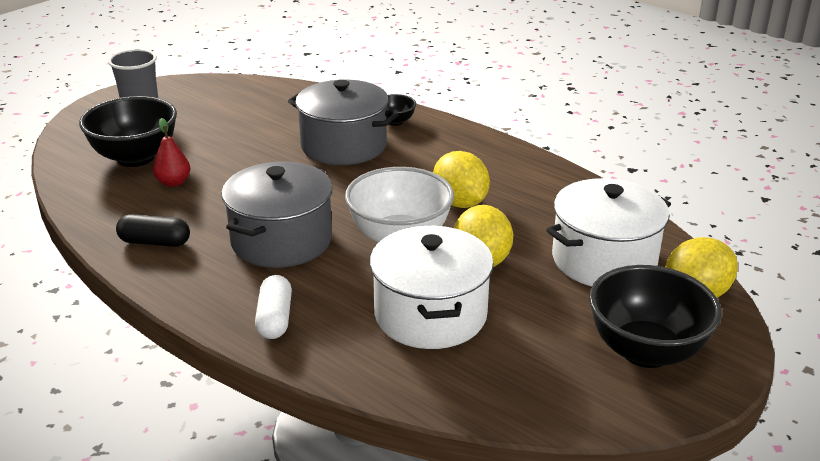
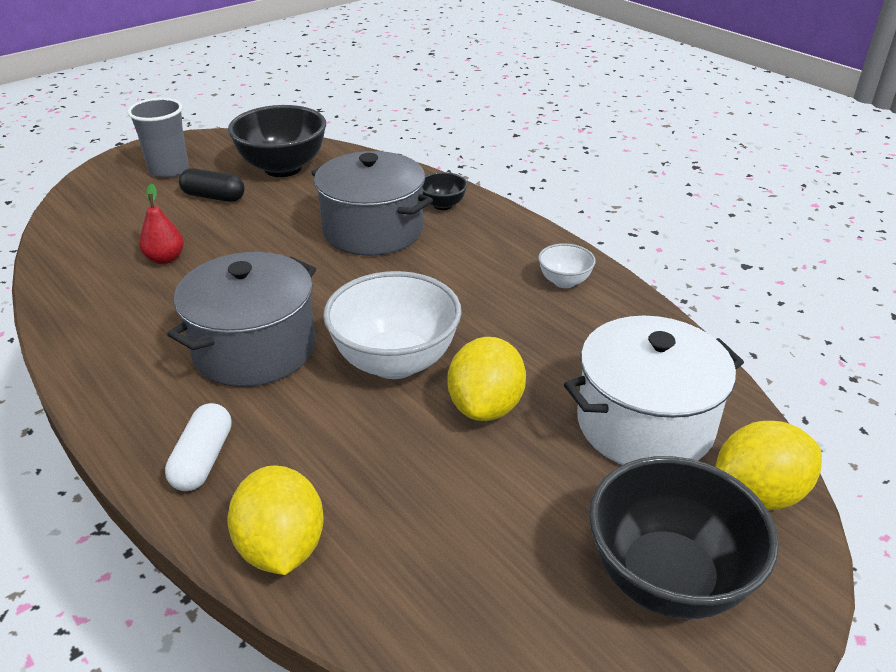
camera: 10 degrees right, 5 degrees up
(135, 158) = (138, 224): black bowl -> black bowl (283, 168)
(155, 242) = (111, 335): black capsule -> black capsule (213, 197)
(430, 315) = (396, 479): white pot -> none
(460, 203) = (484, 320): yellow lemon -> yellow lemon (281, 547)
(514, 170) = (564, 282): none -> white bowl

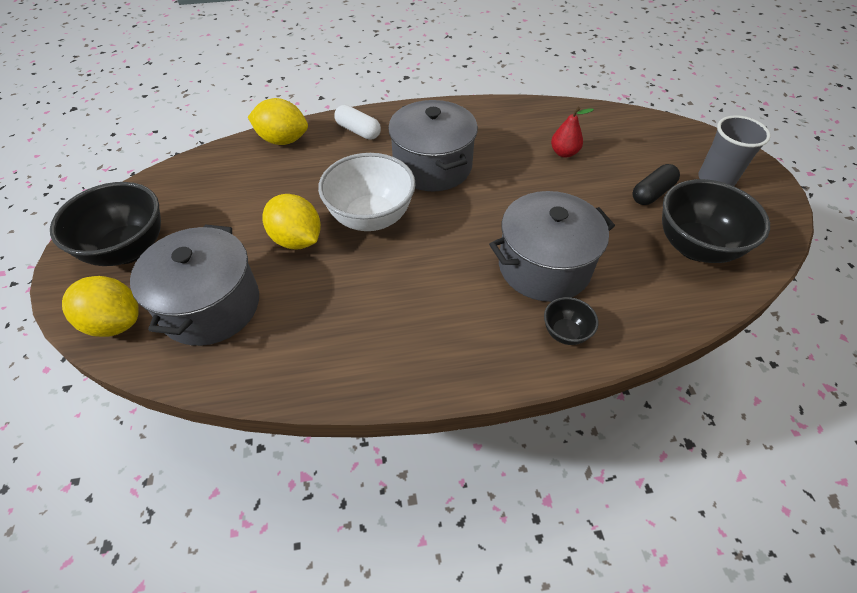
camera: 120 degrees right, 15 degrees up
(564, 282) = (383, 355): white bowl -> none
(644, 424) = (211, 306): white pot -> grey pot
(757, 494) = (115, 323): yellow lemon -> yellow lemon turned 75 degrees counterclockwise

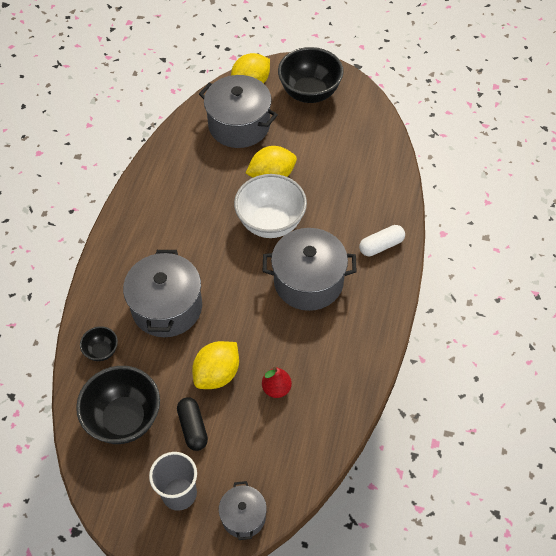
camera: 115 degrees right, 5 degrees up
(283, 140) = (391, 192): yellow lemon -> yellow lemon (217, 374)
(565, 333) = (111, 292): black bowl -> black bowl (102, 351)
(689, 137) = (243, 516): none -> grey pot

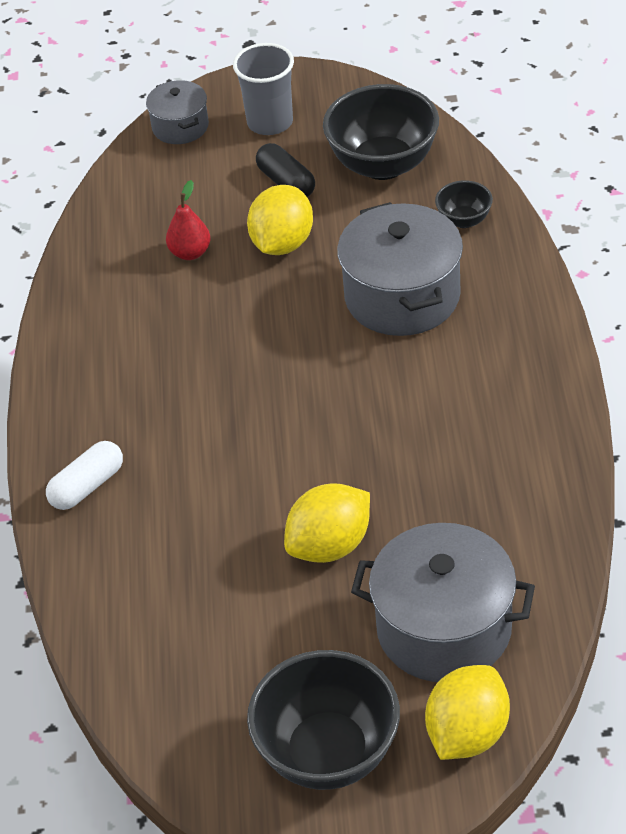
camera: 165 degrees right, 10 degrees down
(271, 223) = (295, 464): white bowl -> none
(308, 281) = (194, 395): grey pot -> none

